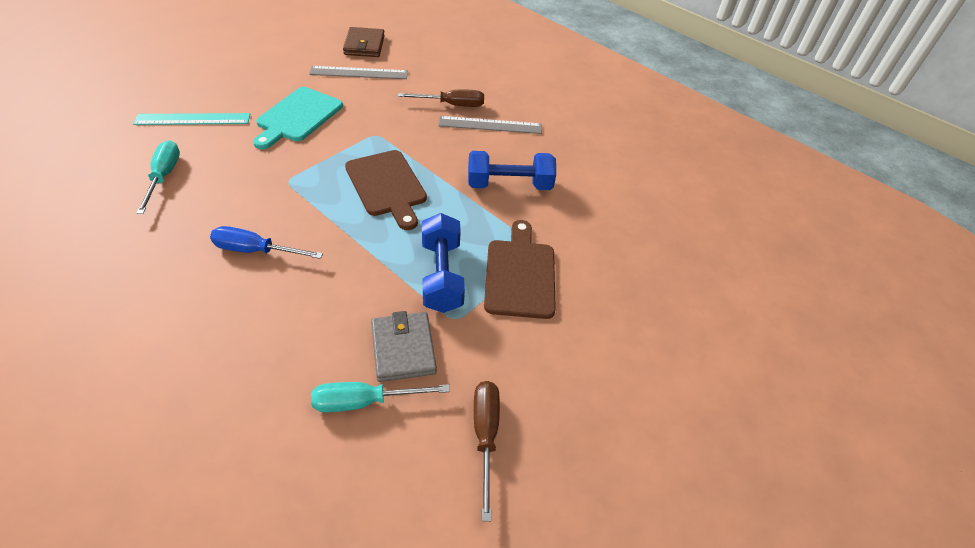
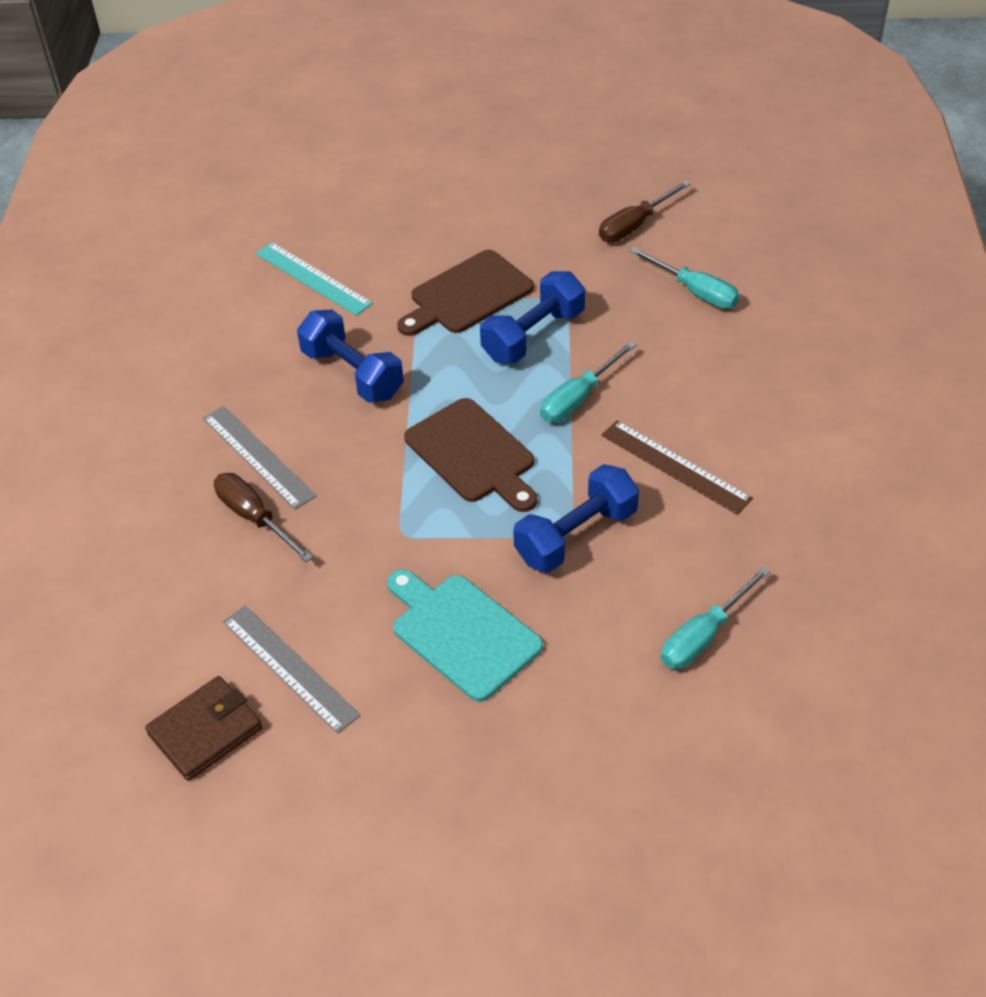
camera: 125 degrees left, 0 degrees up
(193, 119) = (599, 726): turquoise ruler -> turquoise ruler (313, 278)
(255, 250) = (675, 466): blue screwdriver -> brown ruler
(282, 181) = (576, 536): none -> blue dumbbell
(297, 117) = (462, 633): turquoise cutting board -> turquoise cutting board turned 120 degrees counterclockwise
(363, 253) = (578, 398): none -> turquoise screwdriver
(387, 186) = (473, 454): brown cutting board -> brown cutting board turned 120 degrees clockwise
(403, 349) = (630, 305): grey wallet -> none

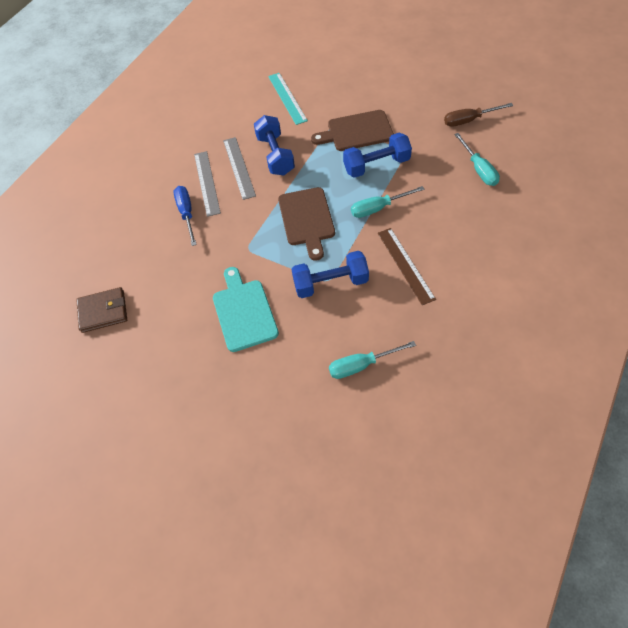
camera: 30 degrees right, 10 degrees up
(254, 518) = (186, 213): brown screwdriver -> blue screwdriver
(290, 667) = (157, 296): grey ruler -> grey ruler (239, 167)

